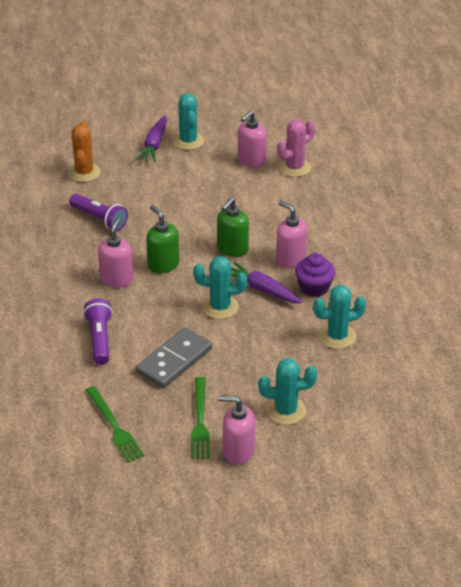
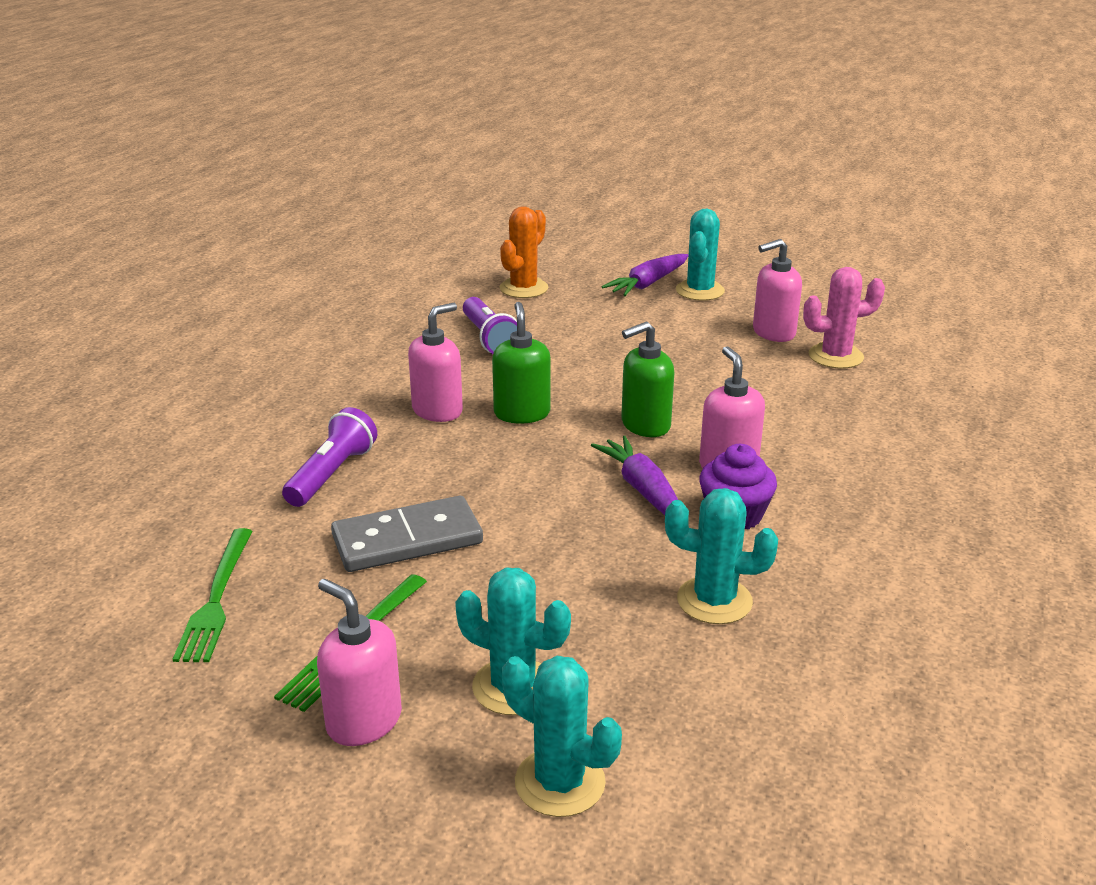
camera: 30 degrees right, 10 degrees down
(220, 307) = (553, 492): turquoise cactus -> turquoise cactus (560, 782)

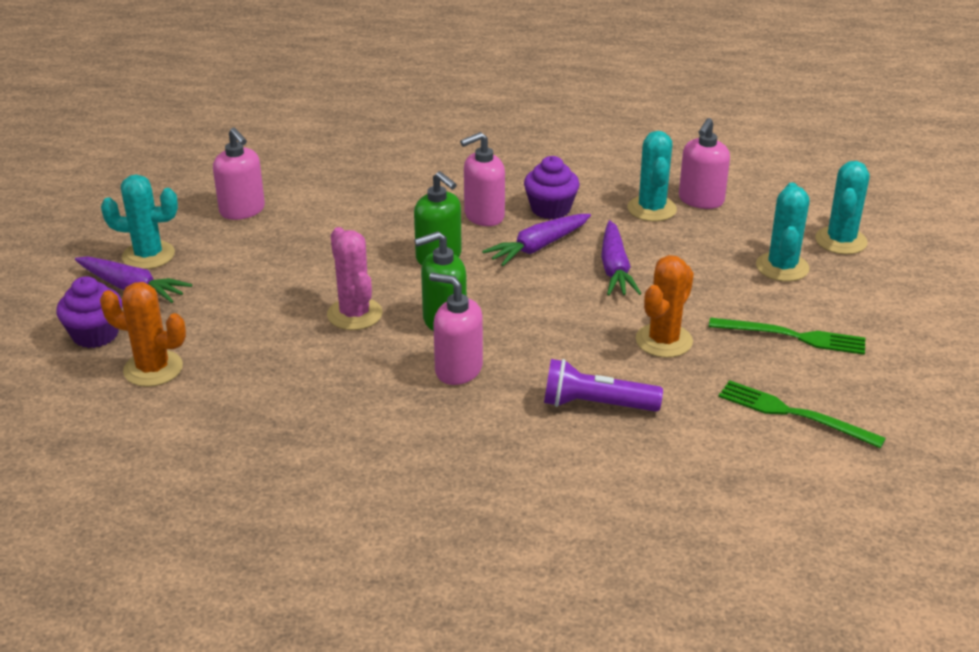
camera: 105 degrees left, 5 degrees up
(216, 599) = (793, 414): green fork -> green fork turned 135 degrees counterclockwise
(363, 721) = (853, 314): pink soap dispenser -> pink soap dispenser (701, 200)
(407, 539) = (664, 341): grey domino -> orange cactus
(489, 339) = (294, 368): purple flashlight -> none
(572, 536) = (615, 269): none -> purple carrot
(584, 270) = (95, 334): none -> purple cupcake
(835, 356) = (284, 180): pink cactus -> pink cactus (354, 314)

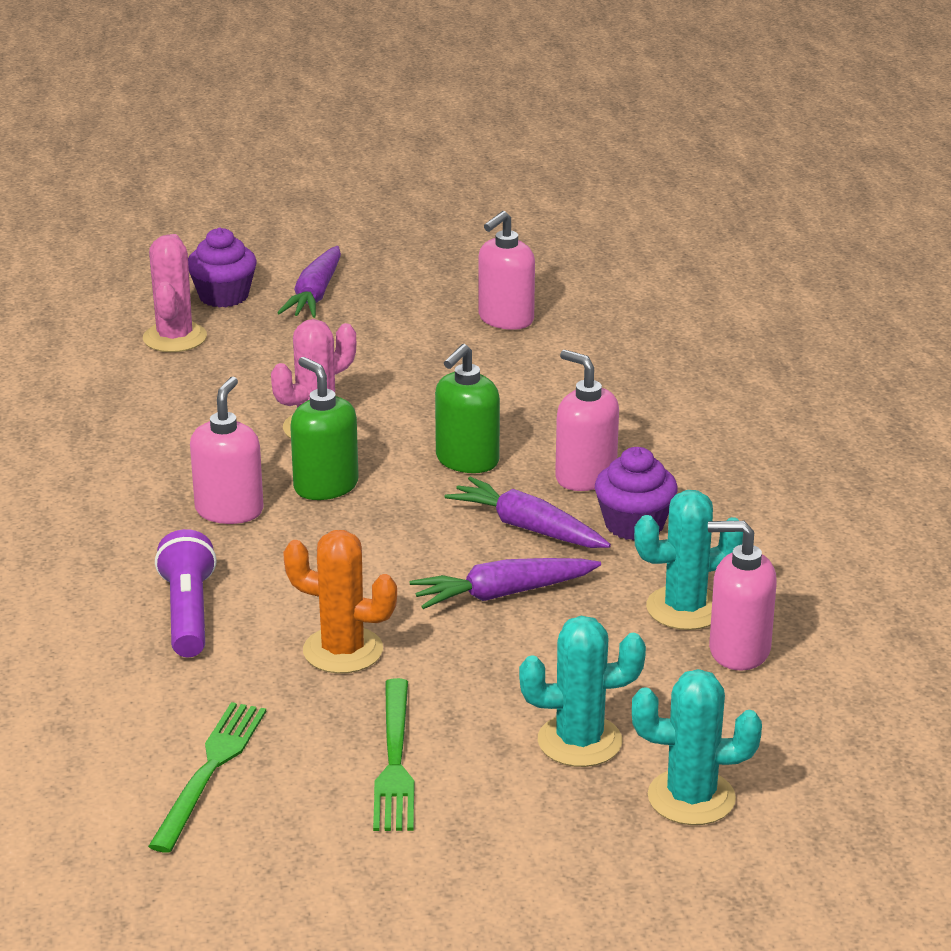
camera: 75 degrees right, 5 degrees down
(148, 255) = (382, 289): turquoise cactus -> none
(153, 369) = (175, 338): orange cactus -> pink cactus

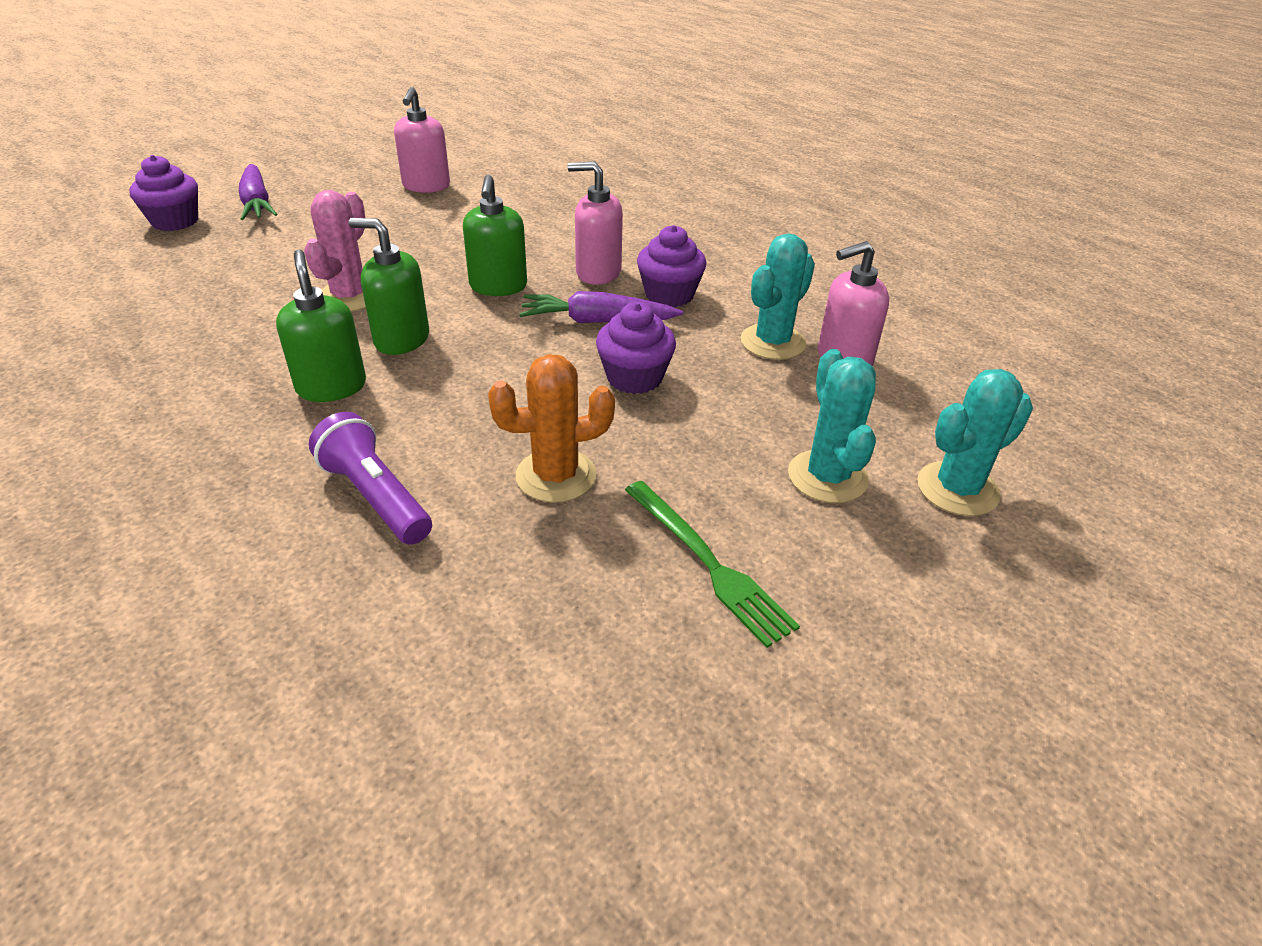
camera: 35 degrees left, 10 degrees up
(175, 338) = (154, 262): pink cactus -> none
(210, 770) = (550, 659): green fork -> none
(229, 510) = (331, 387): pink soap dispenser -> green soap dispenser
(503, 594) = (634, 378): purple carrot -> purple cupcake
(579, 741) = (827, 477): turquoise cactus -> turquoise cactus turned 60 degrees counterclockwise

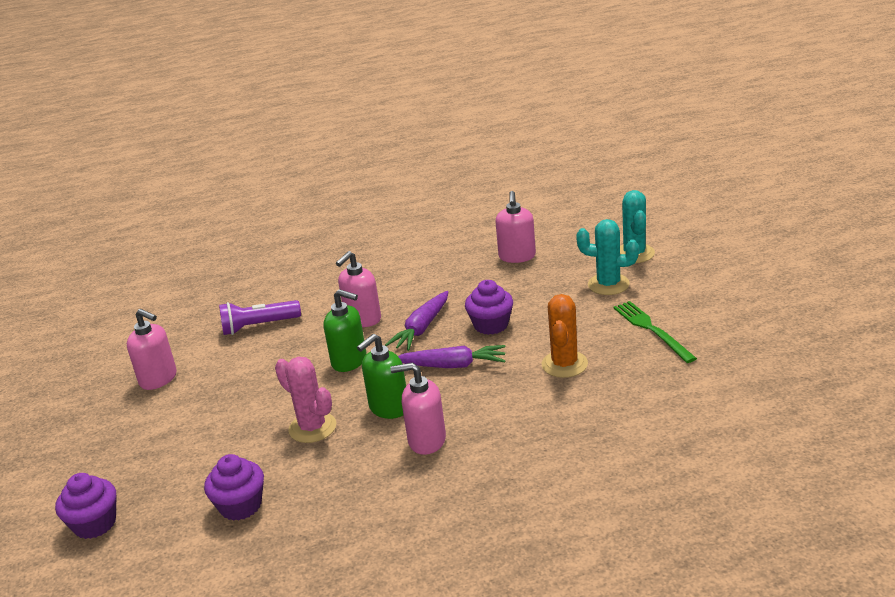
camera: 60 degrees left, 10 degrees down
(257, 203) = (102, 473): purple carrot -> purple carrot (452, 365)
(331, 387) = (426, 440): green soap dispenser -> pink soap dispenser
(376, 497) = (550, 428): purple flashlight -> purple flashlight (259, 326)
(669, 295) = (411, 297): purple cupcake -> purple cupcake (240, 506)
(708, 563) = (651, 330): green fork -> green fork turned 105 degrees counterclockwise
(773, 342) = (486, 274): turquoise cactus -> none

